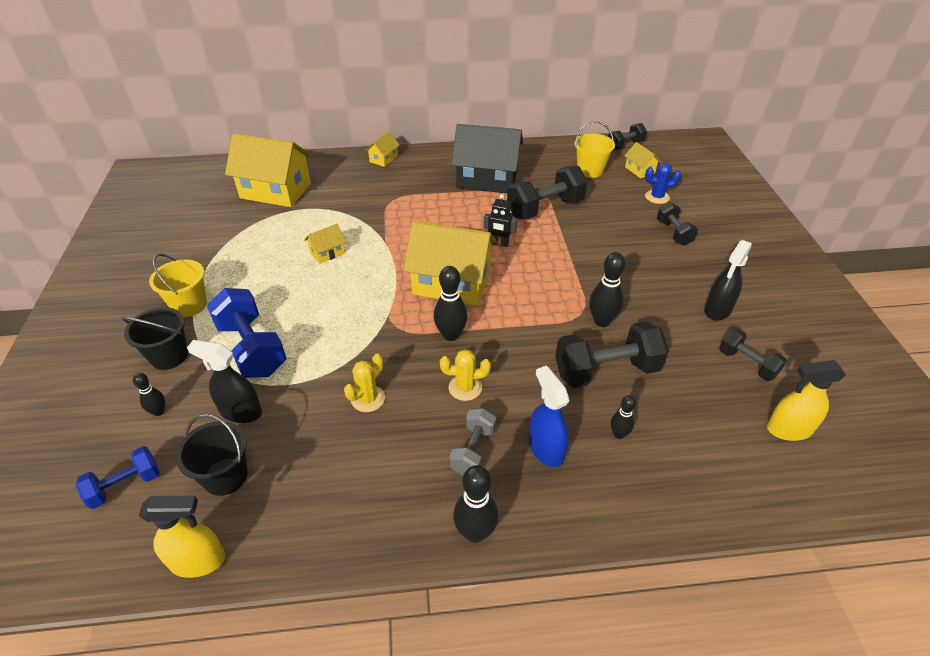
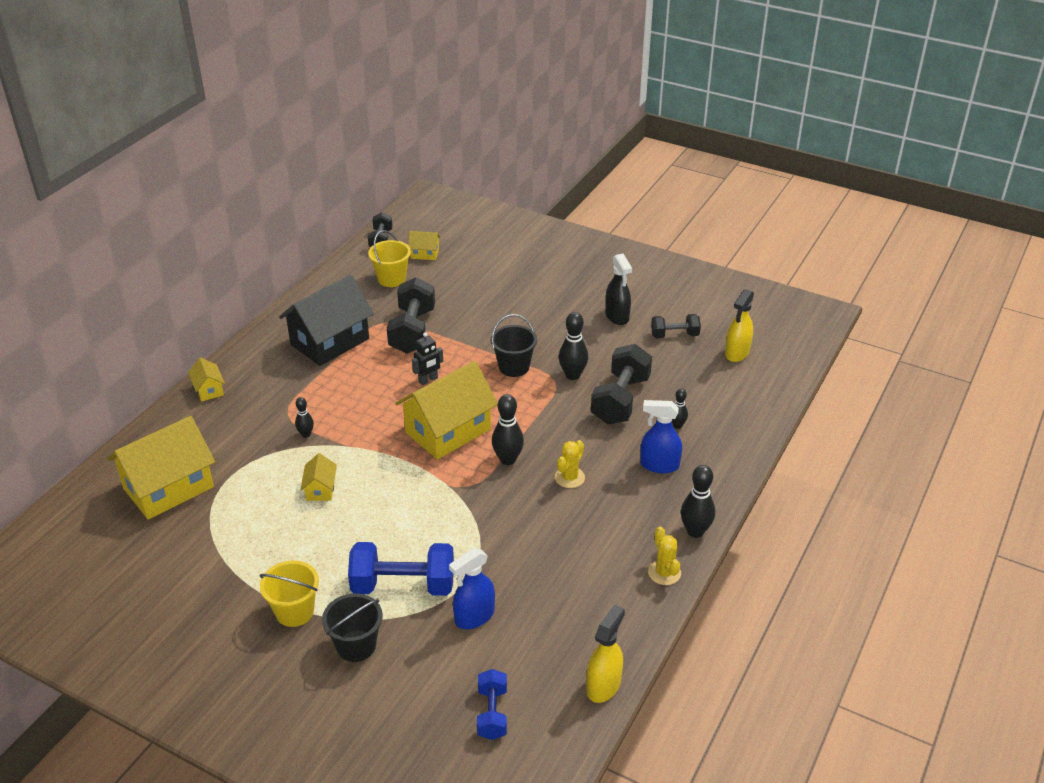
camera: 55 degrees left, 5 degrees down
(159, 411) = (424, 671): black bowling pin -> black bowling pin (306, 434)
(225, 476) = (536, 647): black bucket -> black bucket (514, 367)
(240, 411) = (474, 617): black spray bottle -> blue spray bottle
(368, 399) = (531, 535): yellow cactus -> yellow cactus (664, 573)
(473, 450) = (630, 501): grey dumbbell -> none
(657, 197) = (469, 267): blue cactus -> none
(673, 233) = (520, 285): black dumbbell -> none

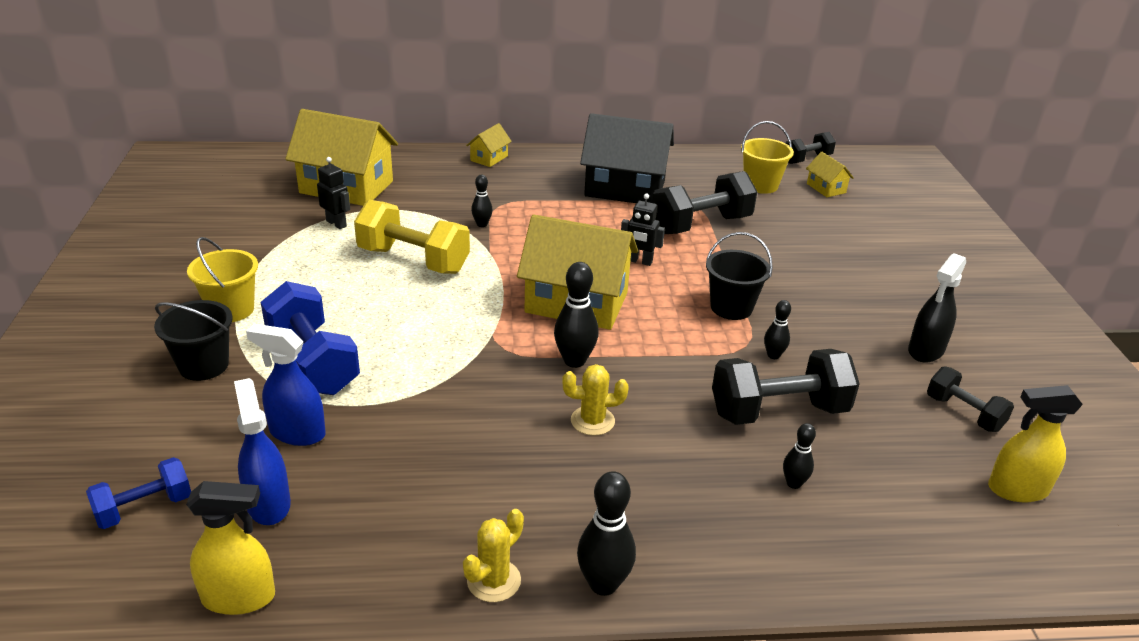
camera: 55 degrees right, 5 degrees down
(223, 513) = (336, 223): none -> black robot
(320, 489) = (413, 260): yellow house -> yellow dumbbell
(572, 375) = (773, 355): black bowling pin -> black bowling pin, size x0.59
(659, 465) = (697, 494): blue spray bottle -> blue spray bottle (268, 503)

